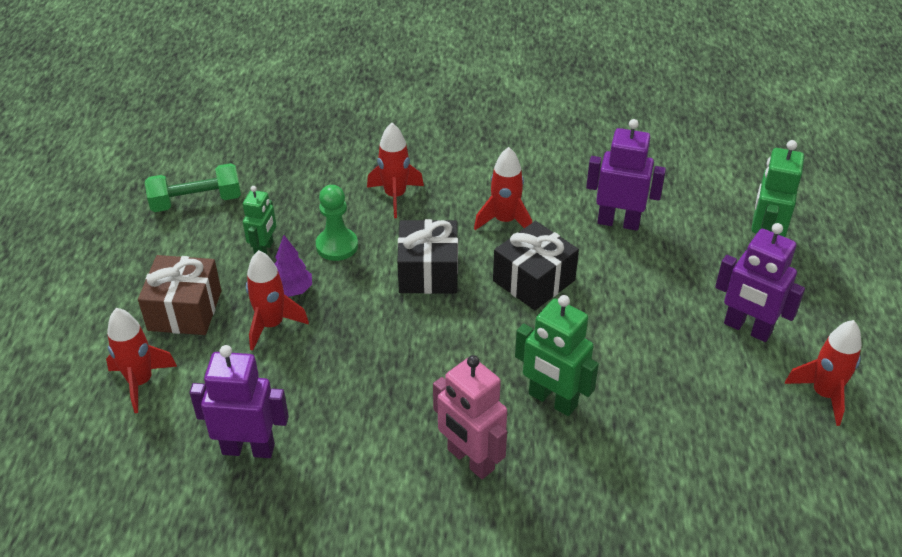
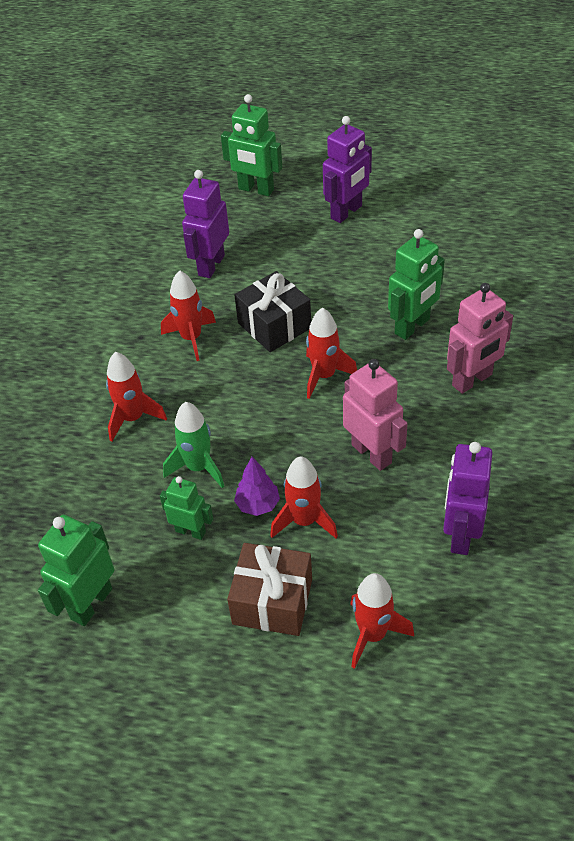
camera: 80 degrees left, 5 degrees up
(196, 201) = (91, 603): green dumbbell -> green robot
(337, 246) = (198, 467): green pawn -> green rocket
(356, 371) = (372, 453): none -> pink robot
(428, 272) = (250, 397): black gift -> none
(823, 394) = (413, 187): red rocket -> red rocket (324, 376)

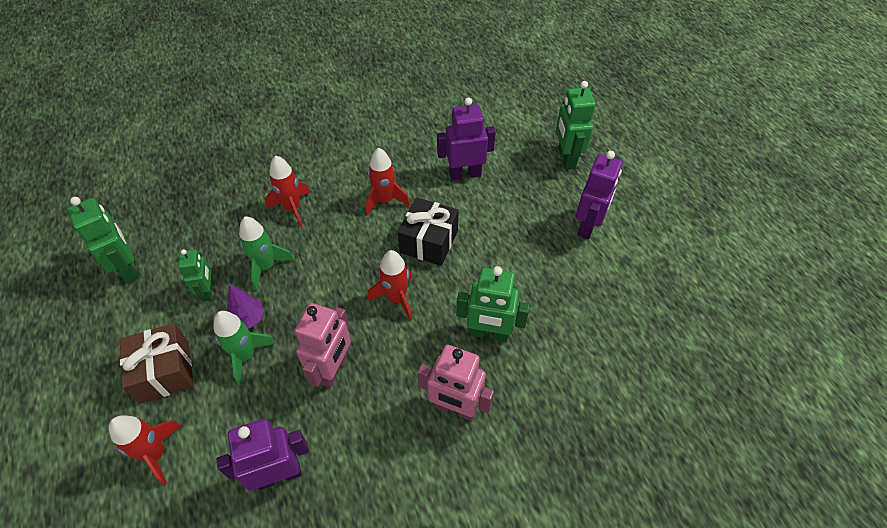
camera: 55 degrees right, 5 degrees up
(91, 603) = (128, 269): green robot -> green robot turned 60 degrees clockwise
(304, 521) = (246, 356): red rocket -> green rocket
(346, 212) = (588, 226): purple robot -> purple robot turned 75 degrees counterclockwise

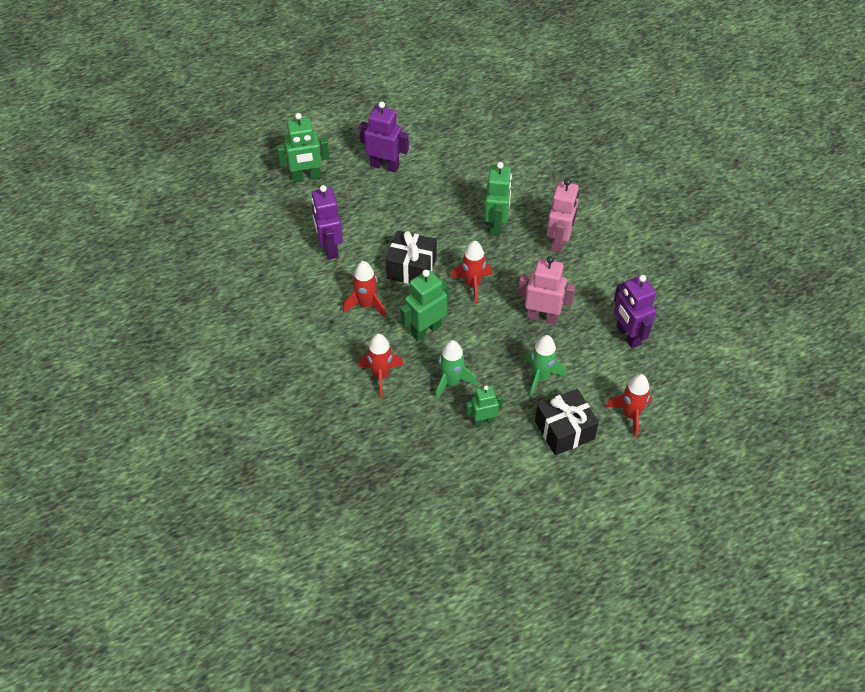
camera: 95 degrees left, 0 degrees up
(128, 269) = (467, 494): green robot -> green robot (426, 330)
(164, 371) = (564, 430): brown gift -> black gift
(248, 319) = (506, 383): purple tree -> none

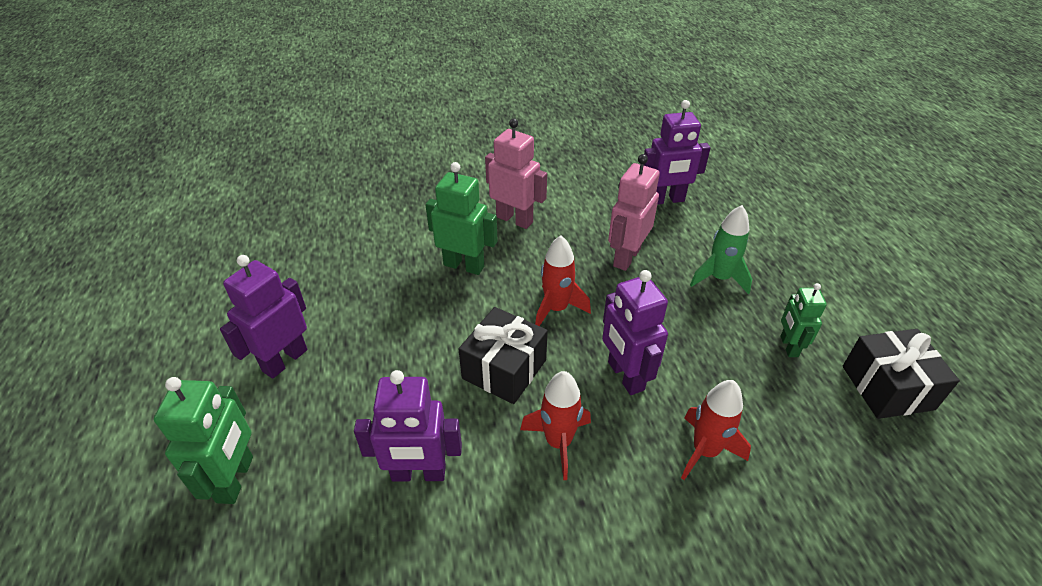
camera: 75 degrees left, 10 degrees down
(426, 330) = (625, 376): green robot -> purple robot
(451, 382) = (722, 366): green rocket -> none
(564, 430) = (800, 276): black gift -> black gift (887, 387)
(630, 415) = (775, 222): red rocket -> none

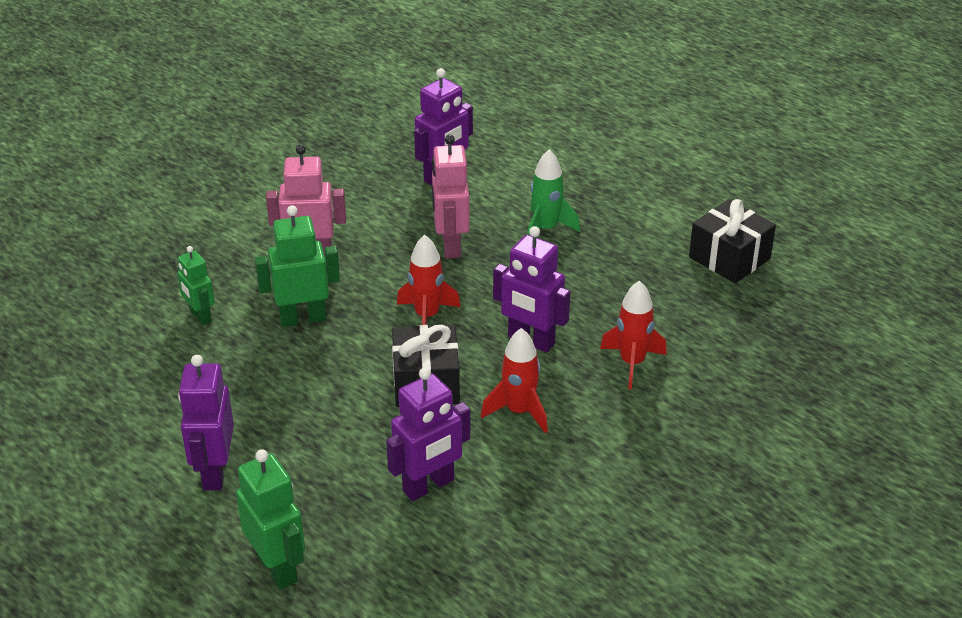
camera: 35 degrees left, 5 degrees down
(788, 346) = (640, 260): green robot -> green robot (200, 316)

